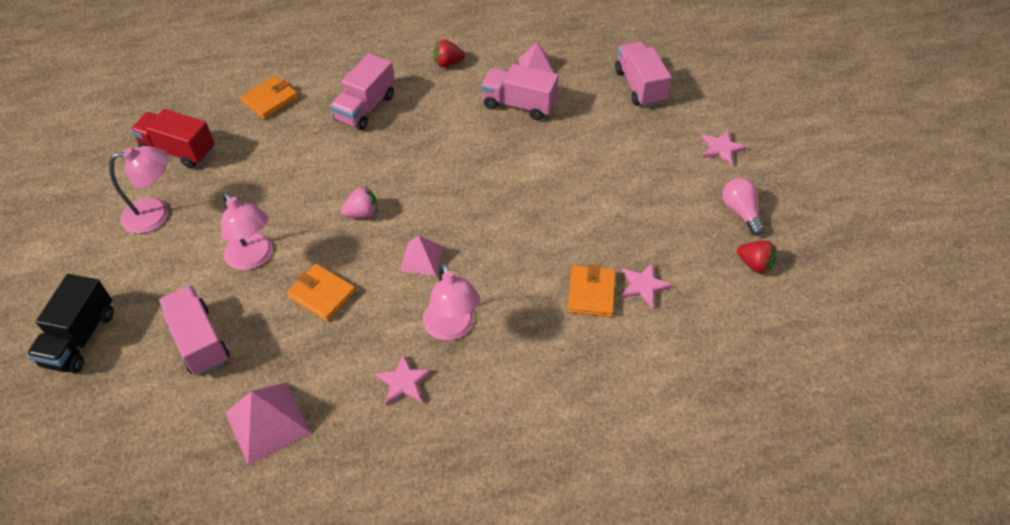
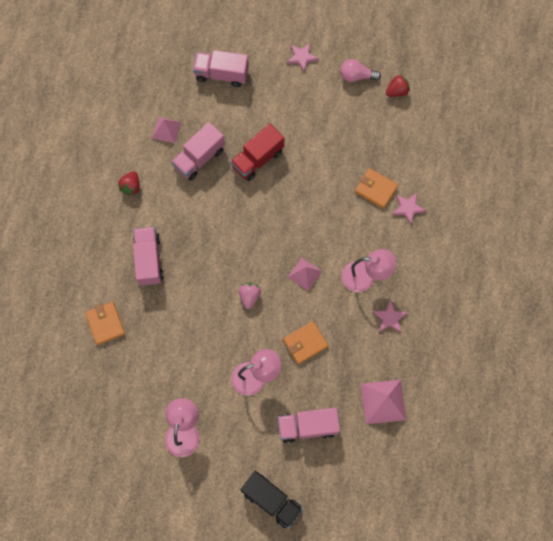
camera: 65 degrees left, 20 degrees up
(179, 151) = (127, 402): red truck -> red truck (257, 159)
(365, 108) = (149, 260): pink truck -> pink truck turned 150 degrees counterclockwise
(643, 286) = (384, 158): pink star -> pink star (408, 208)

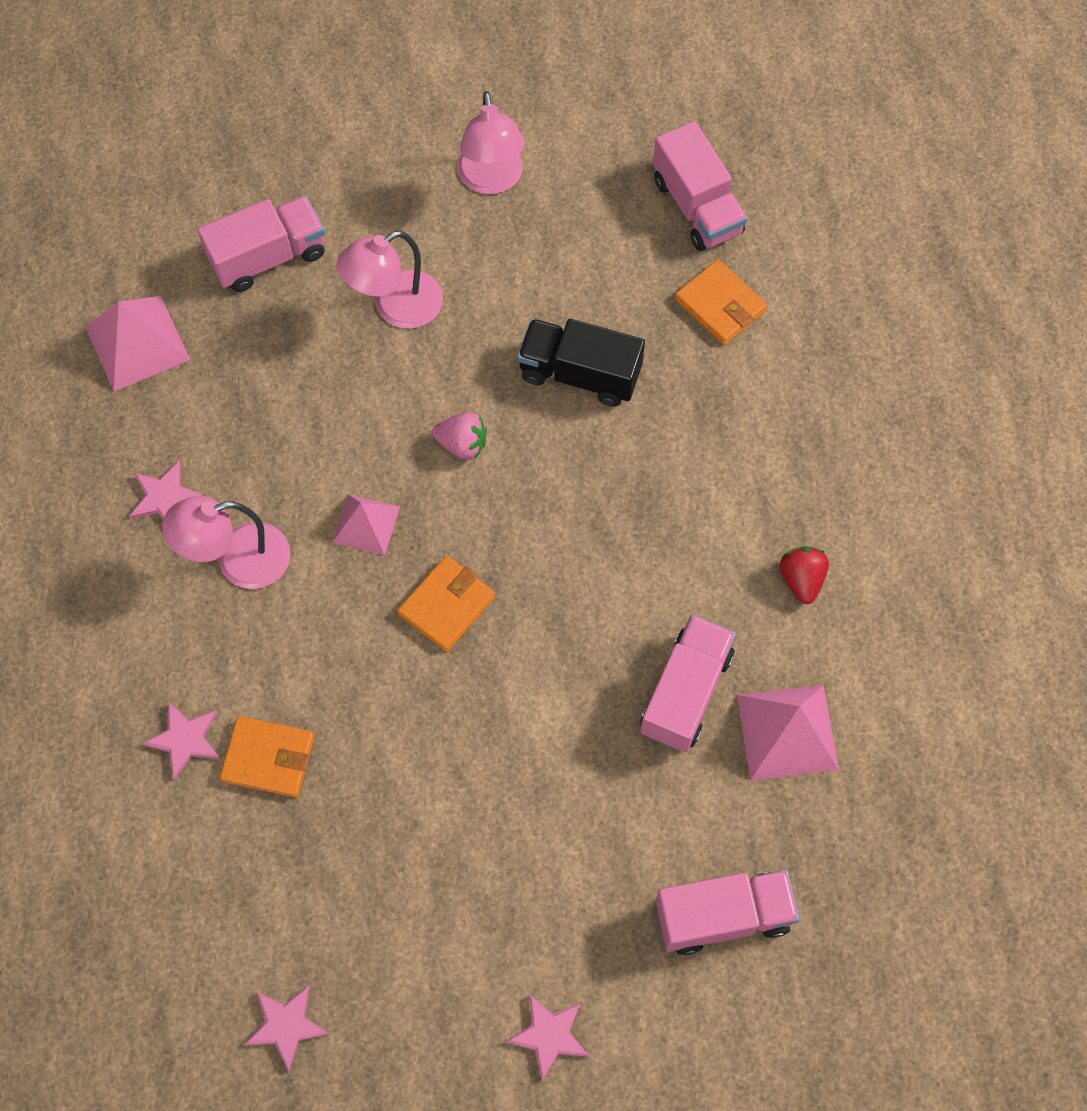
camera: 160 degrees right, 5 degrees down
(149, 260) = (693, 446): pink truck -> pink truck (697, 206)
(166, 130) = (787, 732): pink pyramid -> pink pyramid, size x1.56
(249, 296) = (462, 444): pink strawberry -> pink strawberry turned 60 degrees counterclockwise
(257, 159) = (556, 736): red truck -> none
(271, 500) = (294, 127): black truck -> black truck (580, 374)
(305, 343) = (321, 395): orange wallet -> orange wallet (447, 605)
(356, 76) = (397, 1031): pink light bulb -> none
(397, 91) = (286, 1025): red strawberry -> pink star

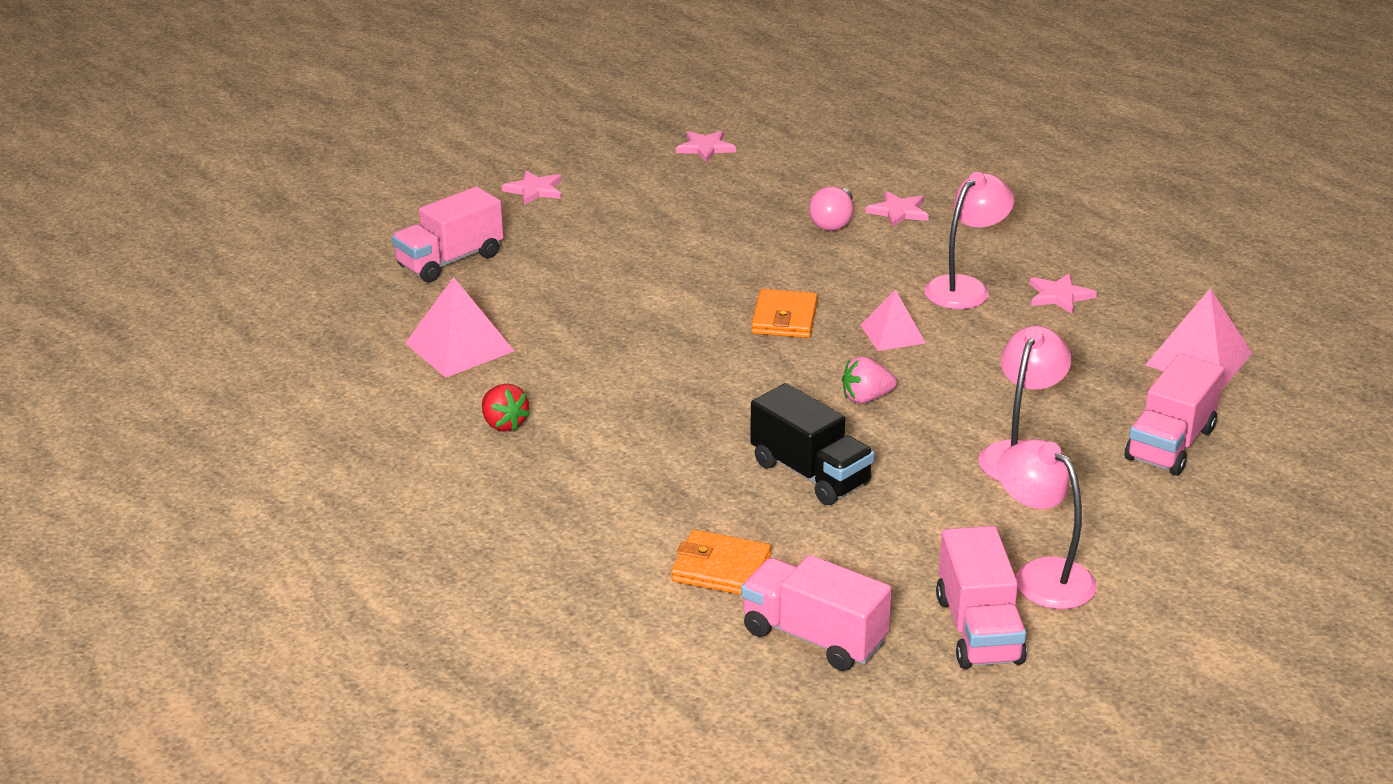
camera: 150 degrees right, 35 degrees down
(269, 758) = (833, 222): orange wallet -> pink light bulb
(580, 374) = (810, 473): black truck -> black truck turned 60 degrees clockwise
(686, 692) = (556, 339): pink truck -> pink truck (978, 629)

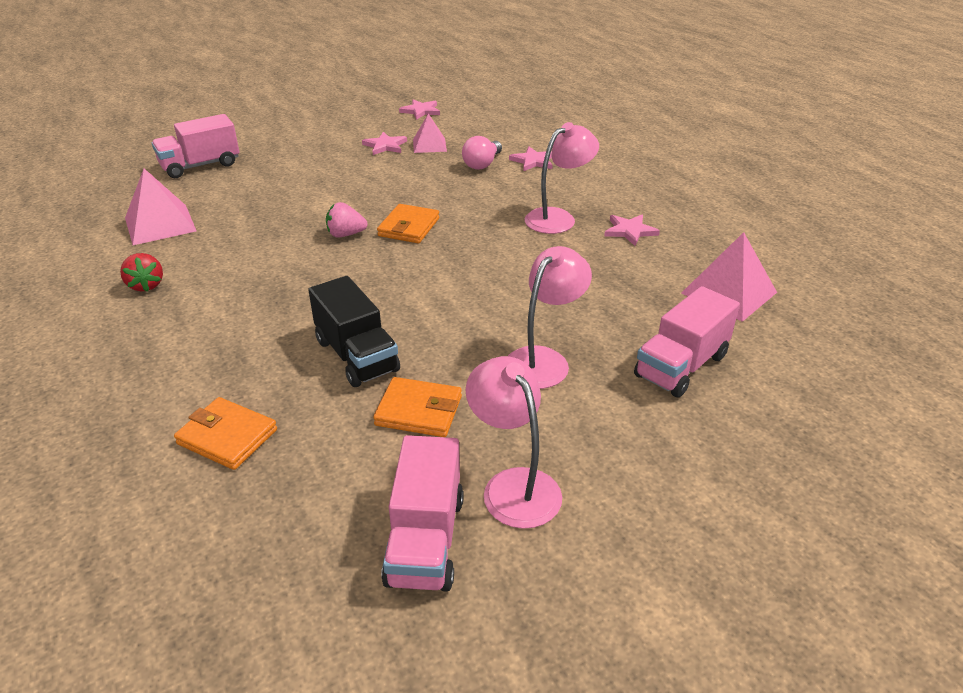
camera: 10 degrees right, 5 degrees up
(534, 190) = (290, 127): pink star -> pink star (385, 146)
(814, 637) = (265, 523): pink truck -> none
(866, 398) = (438, 296): pink strawberry -> pink strawberry (346, 234)
(892, 334) = (485, 247): pink pyramid -> pink pyramid (429, 145)
(910, 520) = (419, 411): none -> orange wallet

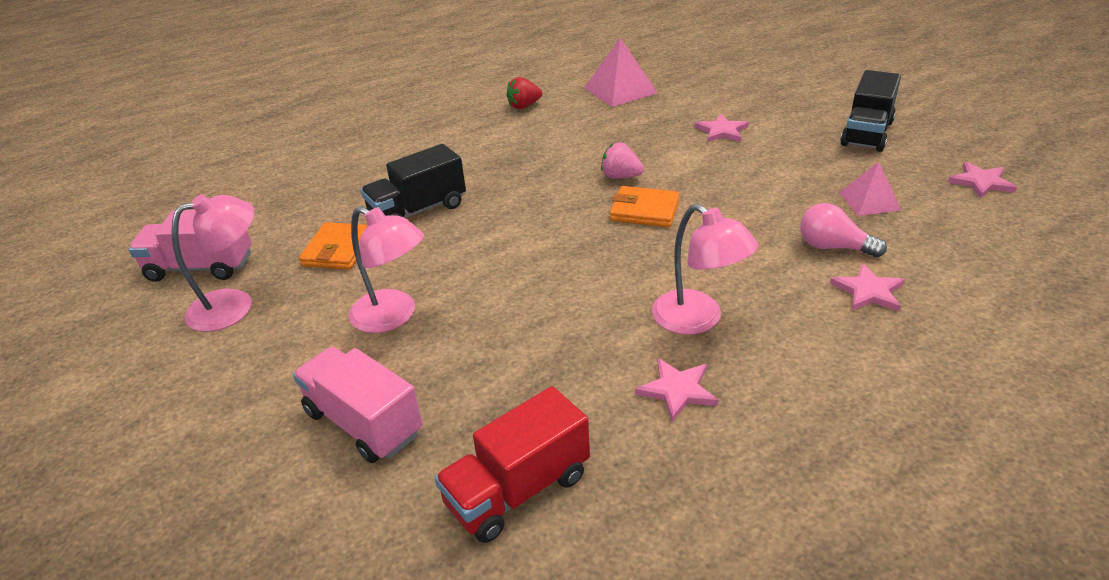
camera: 90 degrees right, 0 degrees up
(200, 166) = (738, 83): pink truck -> none
(227, 437) = (334, 173): orange wallet -> none
(334, 131) = (866, 133): none -> black truck
(346, 234) = (620, 176): pink strawberry -> pink strawberry turned 60 degrees counterclockwise
(385, 146) = (847, 171): pink star -> pink star (722, 131)
(728, 292) = (518, 490): pink pyramid -> red truck

